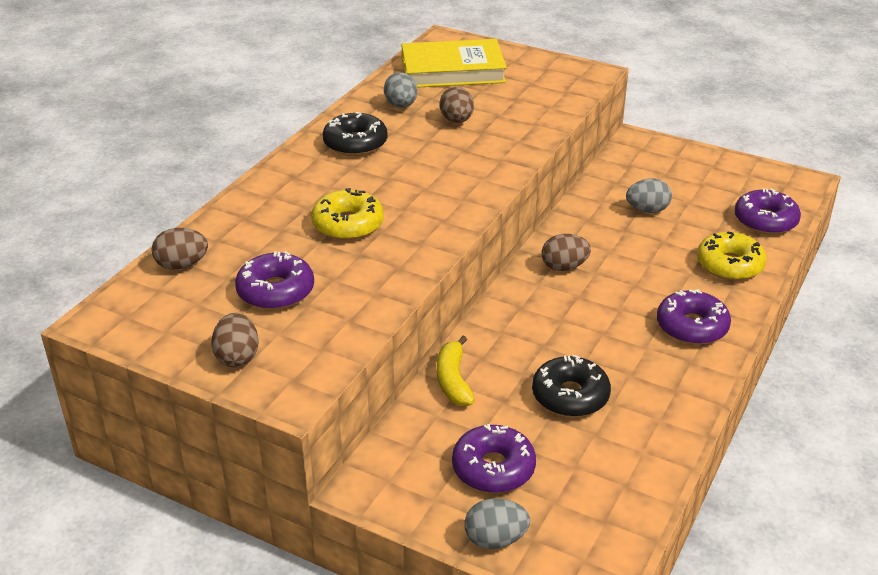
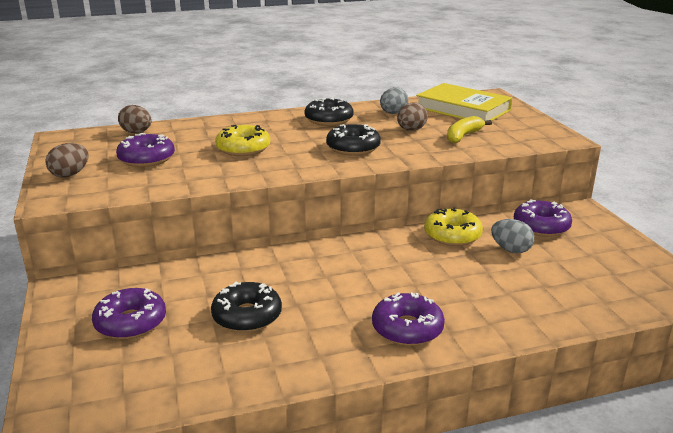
camera: 45 degrees right, 10 degrees down
(448, 169) = (353, 148): none -> black donut
(453, 380) = (203, 269): yellow banana -> yellow banana (463, 136)
(495, 539) = (56, 357): grey egg -> none
(564, 267) = (385, 251): brown egg -> none
(729, 265) = (514, 310): yellow donut -> yellow donut (452, 235)
(765, 221) = (605, 300): purple donut -> purple donut (541, 226)

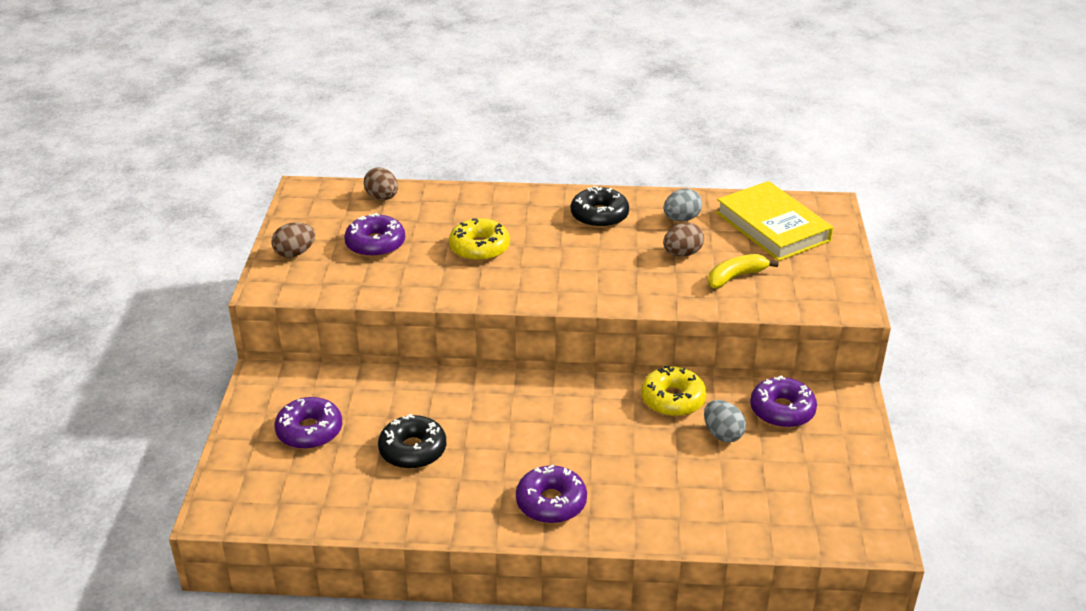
camera: 20 degrees right, 10 degrees up
(353, 148) = (597, 271): black donut -> none

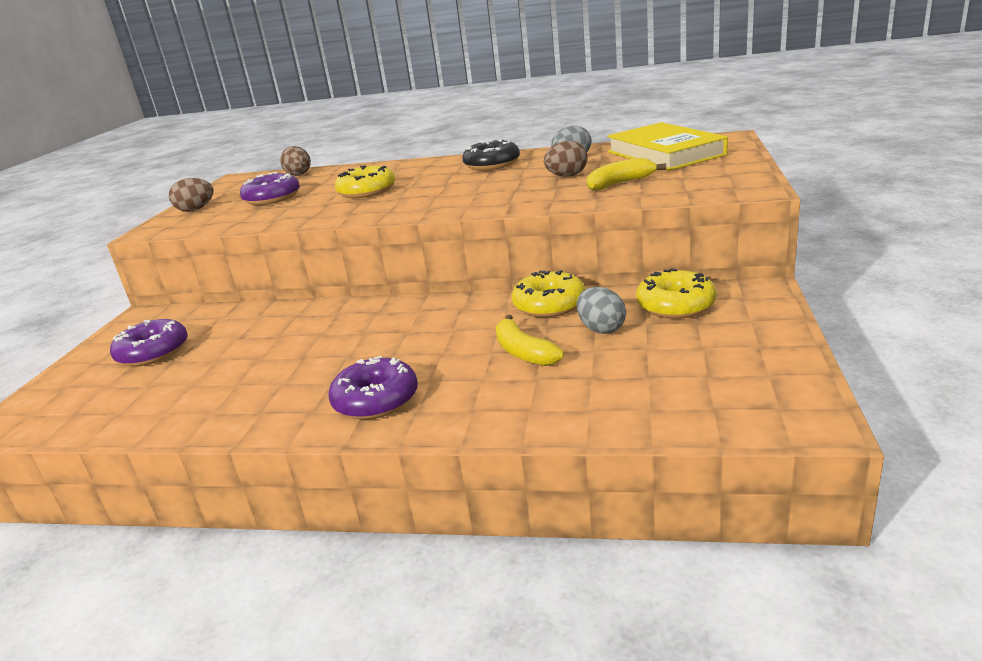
camera: 10 degrees right, 10 degrees down
(413, 450) = (247, 362): black donut -> none
(661, 457) = (523, 352): none -> yellow banana
(782, 410) = (675, 305): purple donut -> yellow donut

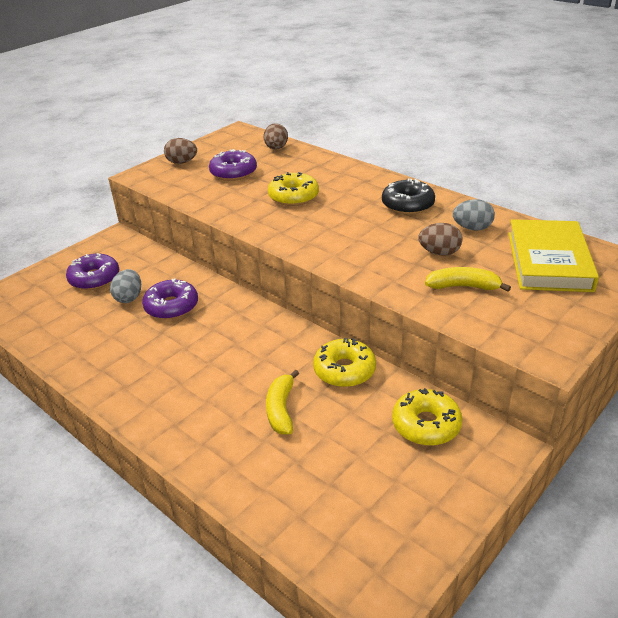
camera: 30 degrees right, 10 degrees up
(376, 400) = (163, 399): purple donut -> purple donut (171, 306)
(601, 329) = (351, 417): grey egg -> grey egg (129, 297)

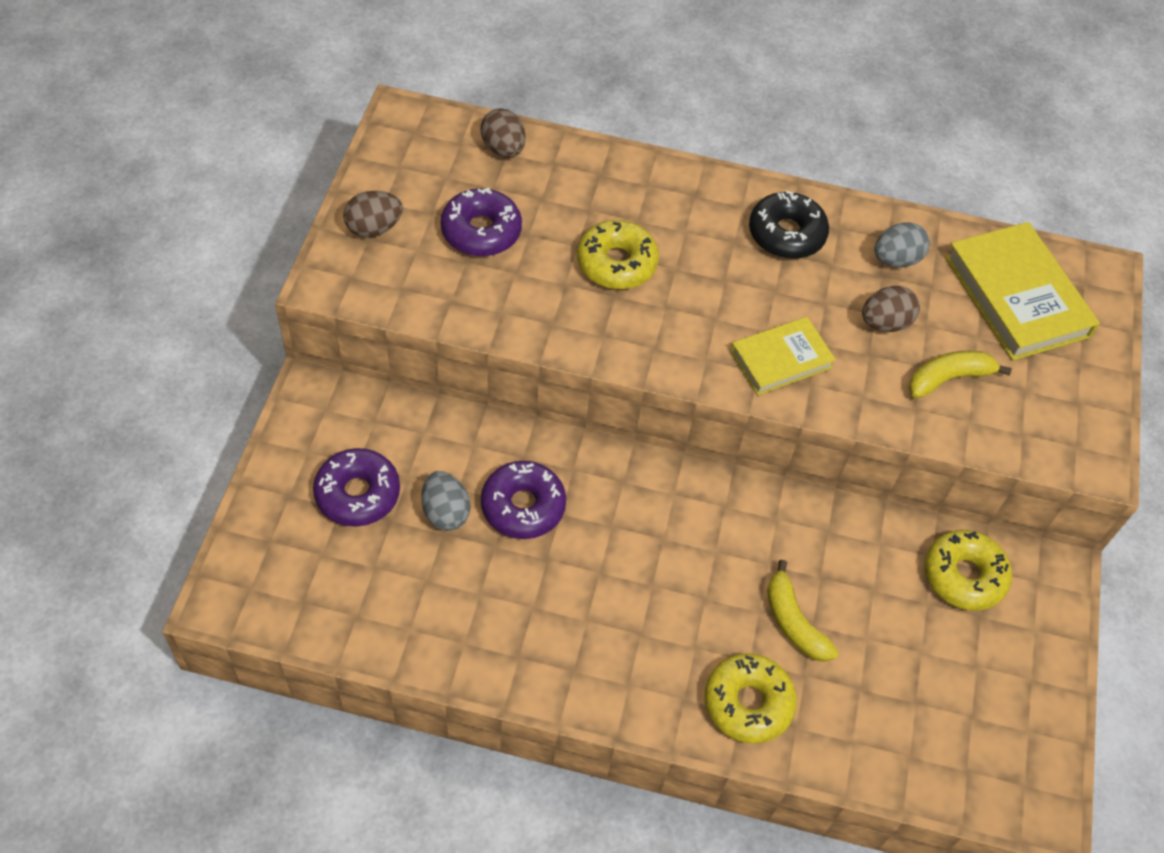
camera: 35 degrees left, 20 degrees up
(344, 370) = (826, 530): yellow donut -> yellow donut (748, 703)
(354, 253) = (781, 359): none -> yellow book

